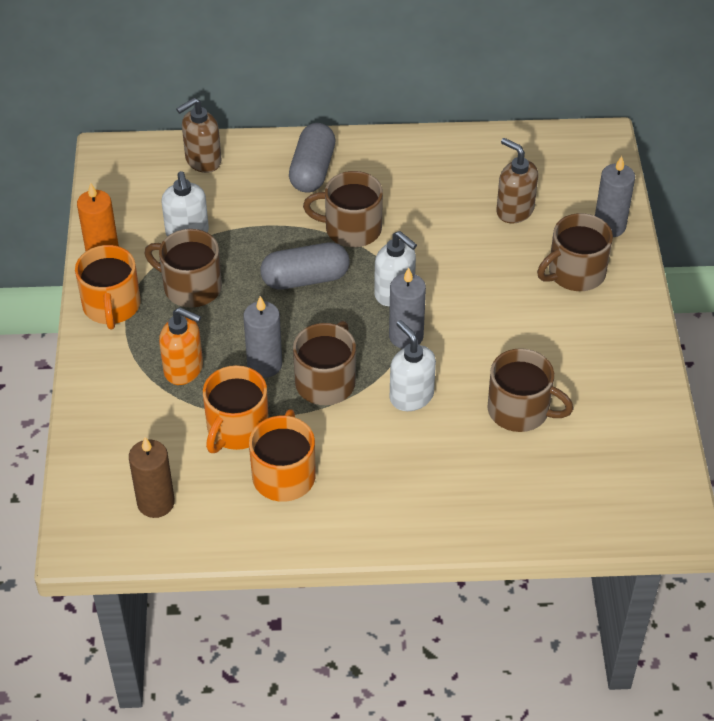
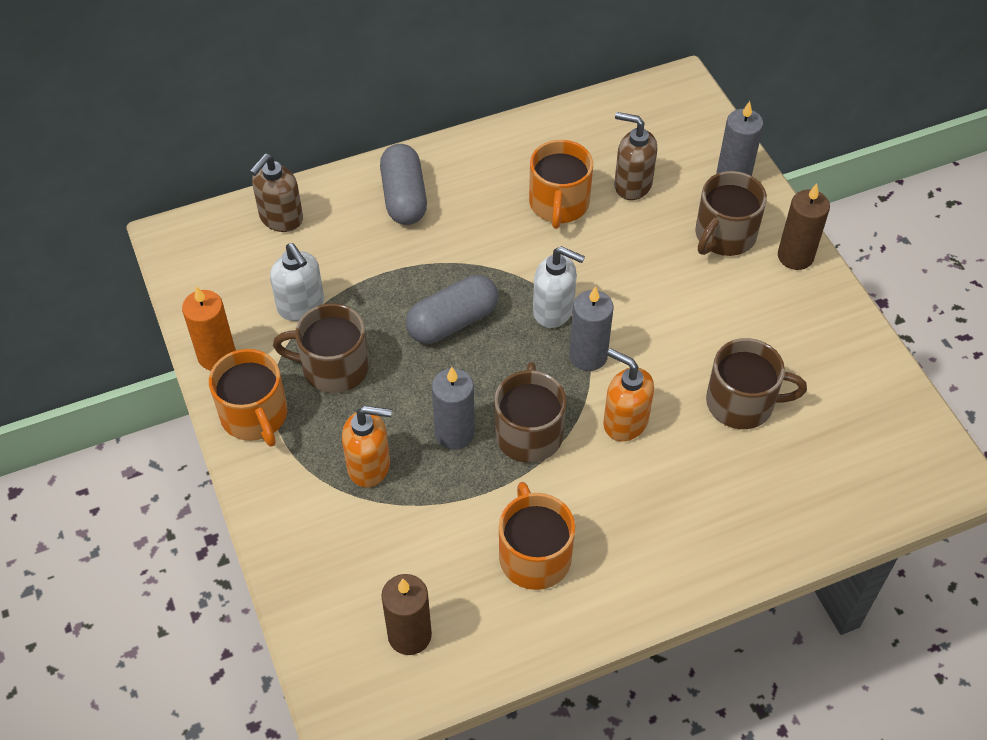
camera: 20 degrees left, 5 degrees up
(236, 428) = (458, 517): orange mug -> orange mug (558, 204)
(351, 228) = (475, 251): brown mug -> none
(411, 396) = (625, 422): white soap dispenser -> orange soap dispenser
(630, 306) = (795, 256): none -> brown candle

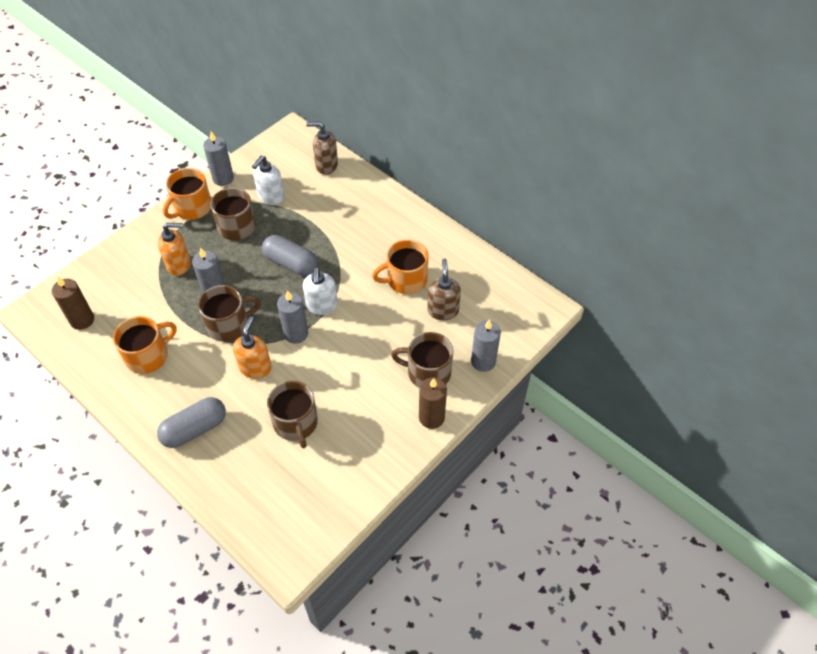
camera: 65 degrees right, 0 degrees up
(217, 356) = (223, 178): orange candle -> grey candle
(369, 466) = (179, 264): orange soap dispenser -> orange soap dispenser turned 75 degrees counterclockwise
(404, 197) = (370, 209): grey capsule -> grey capsule (195, 429)

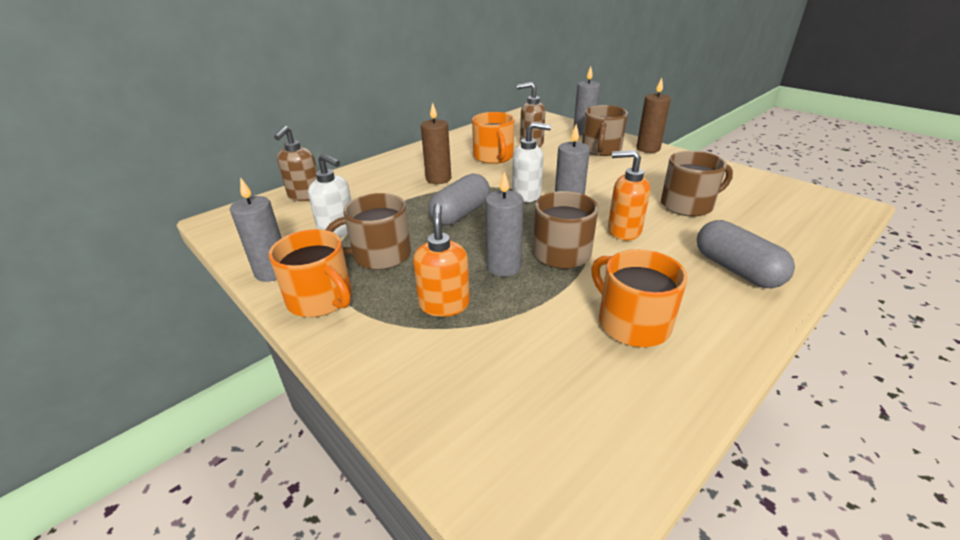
camera: 85 degrees left, 20 degrees down
(82, 320) = (569, 425): brown candle -> brown candle (438, 179)

